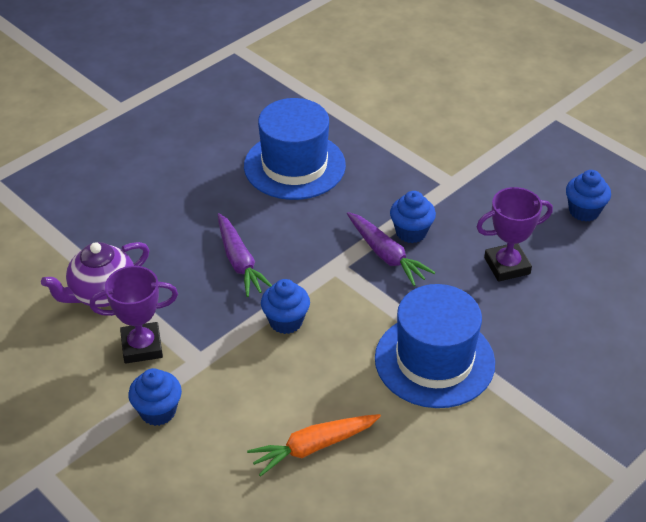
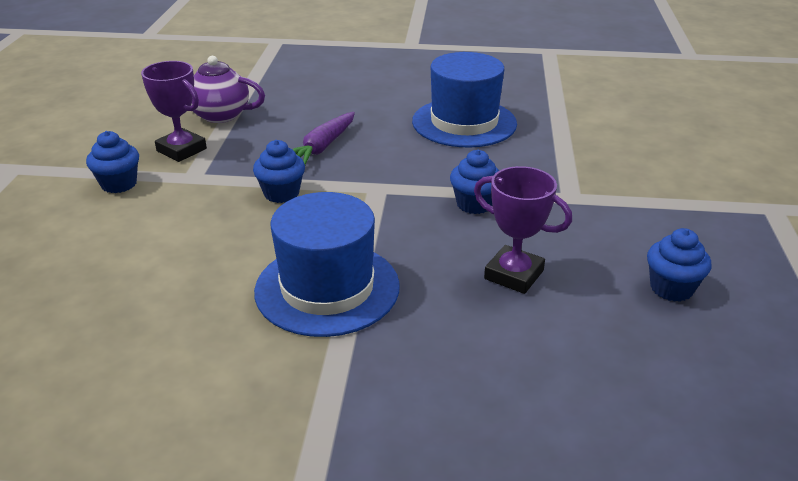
camera: 50 degrees right, 10 degrees down
(313, 447) = (145, 270): orange carrot -> none
(386, 255) = (426, 204): purple carrot -> none

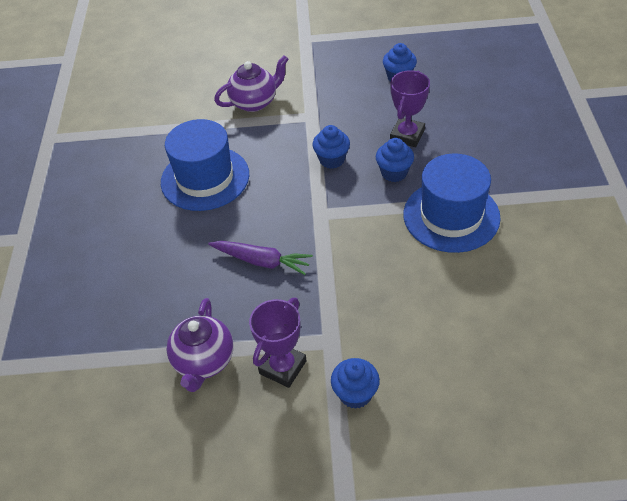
camera: 95 degrees left, 15 degrees up
(281, 193) = (343, 269): blue cupcake -> blue cupcake (394, 173)
(604, 158) = (255, 102): none -> purple teapot

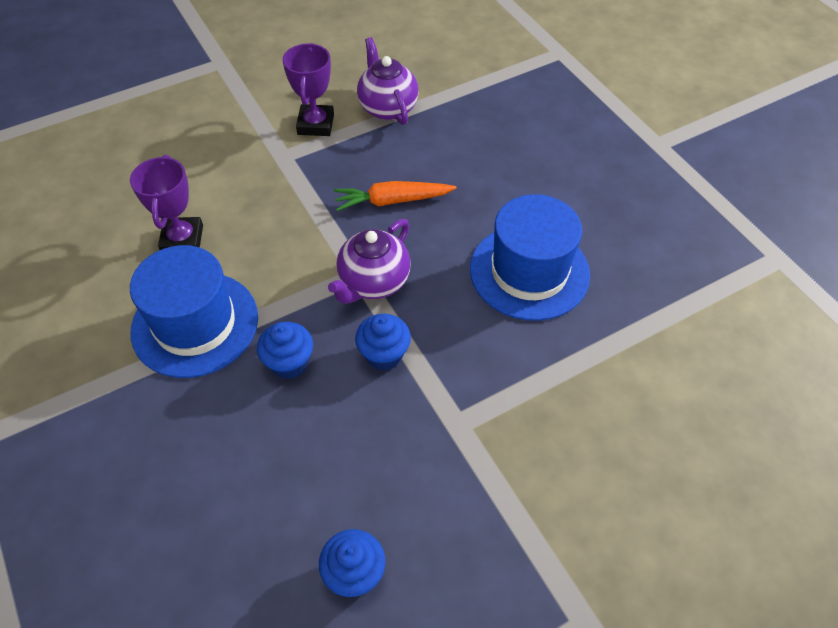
camera: 150 degrees right, 5 degrees up
(255, 102) = (560, 420): purple teapot -> purple teapot (373, 282)
(261, 261) = (392, 201): purple carrot -> orange carrot
(355, 394) = (242, 126): blue cupcake -> none
(407, 135) = (293, 437): purple trophy -> purple trophy (182, 239)

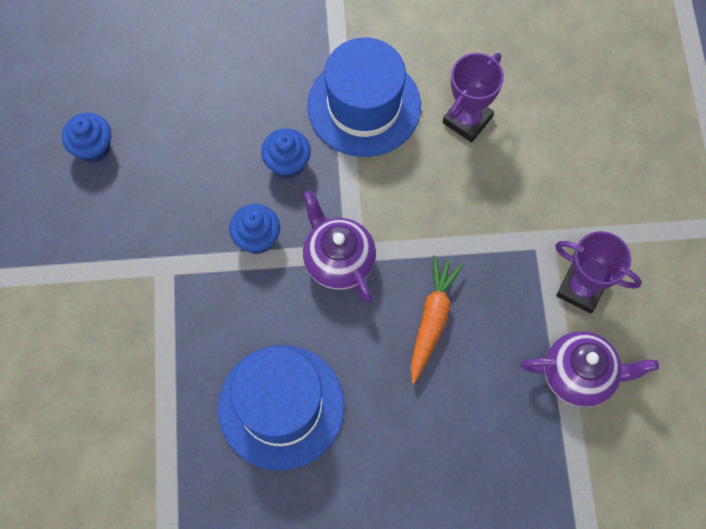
camera: 115 degrees right, 15 degrees up
(182, 239) = (467, 120): purple trophy -> purple trophy turned 75 degrees counterclockwise

